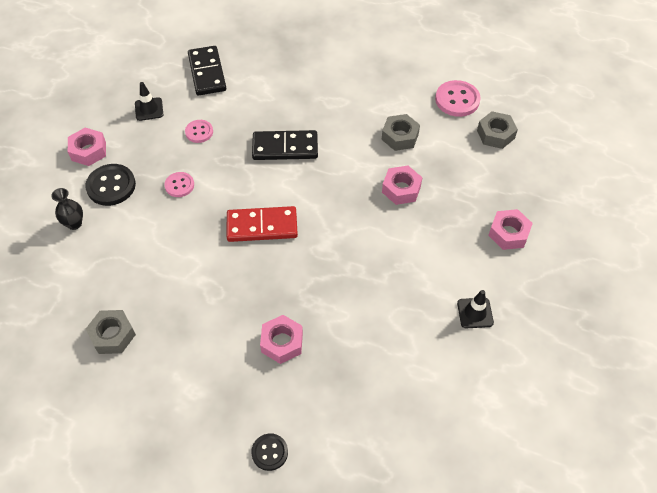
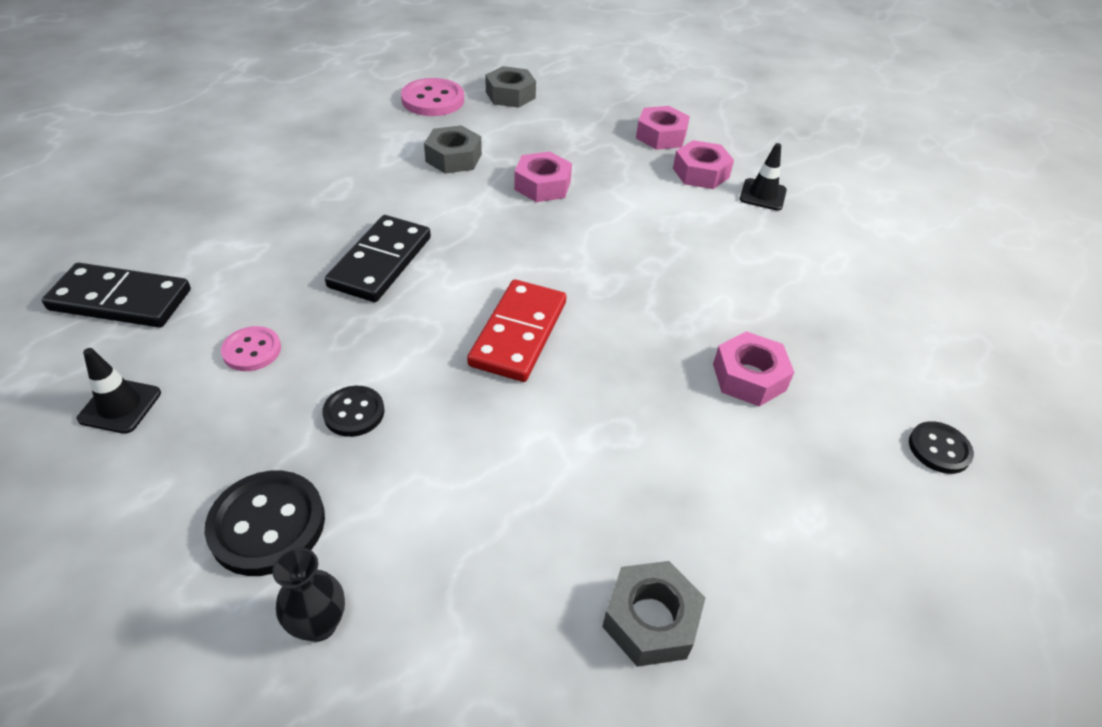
camera: 70 degrees left, 10 degrees down
(89, 151) = (131, 542): pink nut -> pink nut (701, 173)
(179, 185) = (354, 412): pink button -> black button

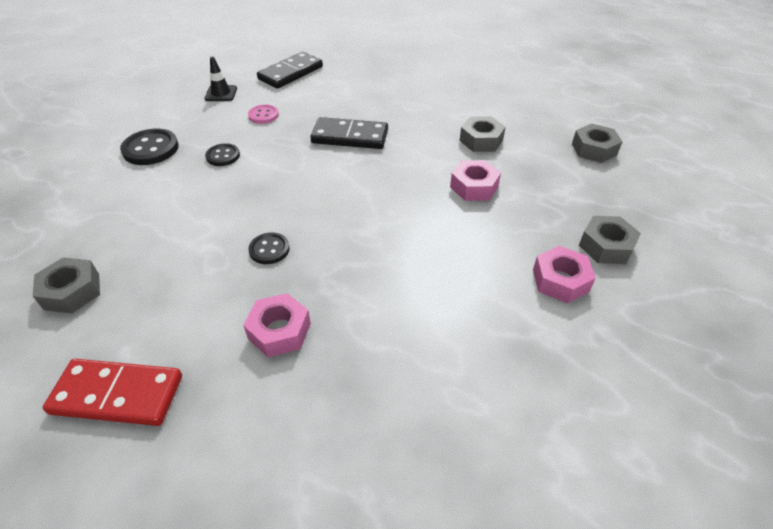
camera: 80 degrees right, 0 degrees up
(120, 300) = (290, 73): black domino -> black domino turned 45 degrees clockwise
(319, 624) = (94, 176): black vase -> none
(433, 100) = (551, 117): pink button -> none
(519, 334) = (299, 203): red domino -> red domino (117, 395)
(661, 136) = (606, 246): pink nut -> grey nut
(762, 195) = (553, 332): black traffic cone -> none
(939, 449) = (208, 482): black button -> black button (269, 249)

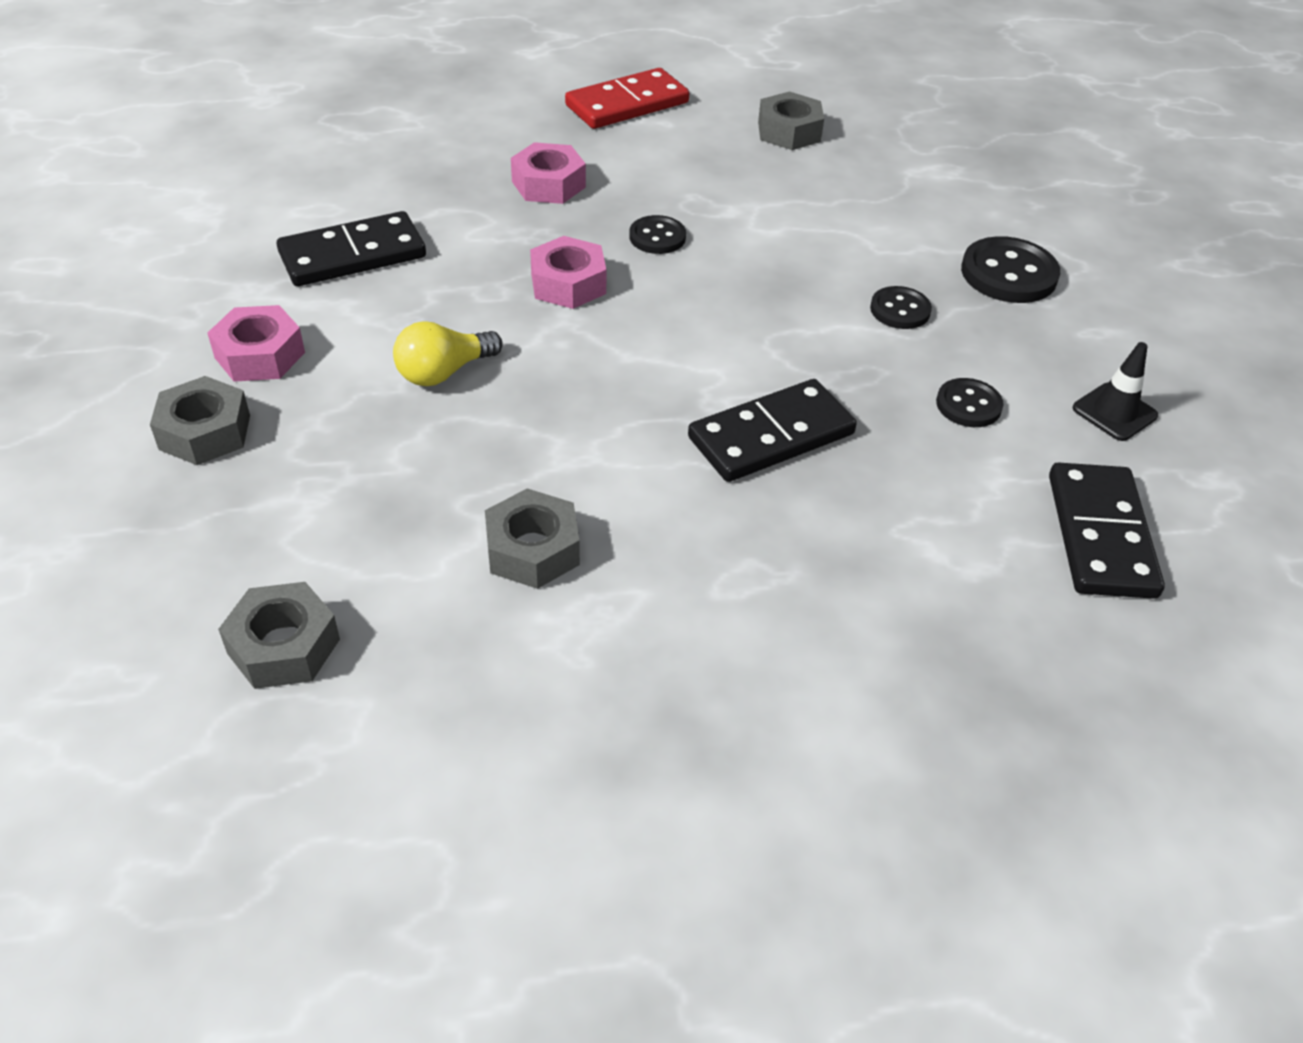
camera: 140 degrees right, 0 degrees up
(263, 115) = (968, 405): pink button -> black button
(463, 223) = (444, 372): none -> yellow light bulb
(463, 334) = (352, 255): none -> black domino
(474, 187) = (471, 439): pink nut -> pink nut (568, 283)

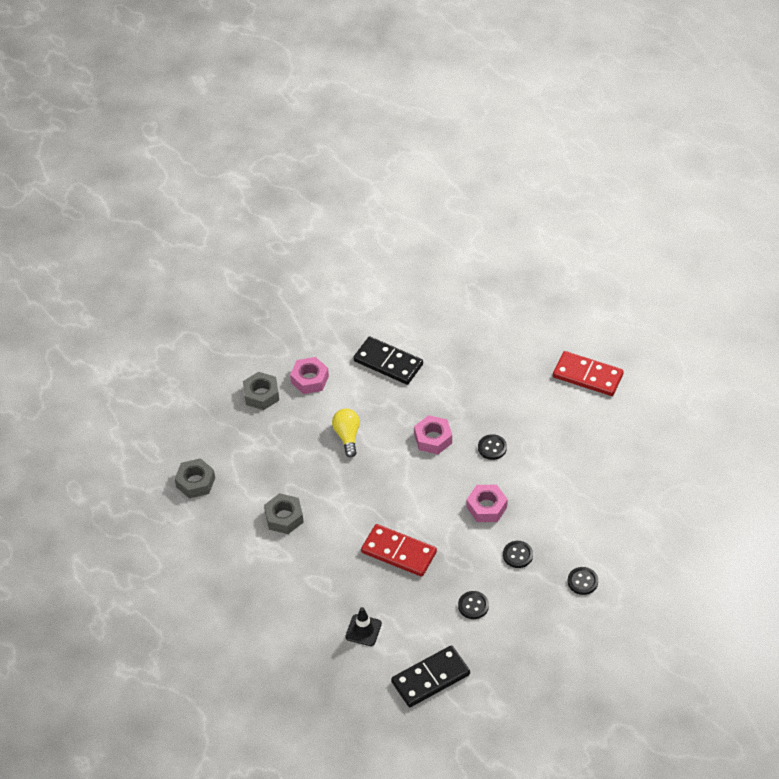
camera: 60 degrees right, 5 degrees up
(444, 372) = (347, 436): yellow light bulb -> yellow light bulb turned 60 degrees clockwise
(548, 184) = (495, 389): pink nut -> pink nut (486, 507)
(771, 436) = (398, 552): black domino -> red domino
(789, 131) = (625, 446): grey nut -> none
(1008, 274) = (582, 581): black button -> black button, size x0.61
(1114, 412) = (512, 656): black traffic cone -> black traffic cone (363, 630)

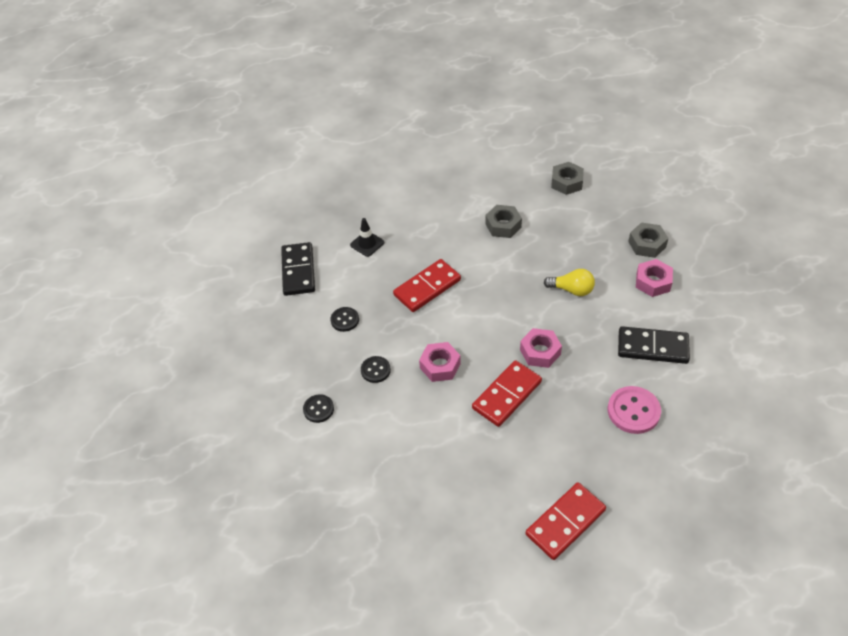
camera: 115 degrees right, 0 degrees up
(388, 362) = (652, 347): black domino -> black domino turned 45 degrees clockwise
(462, 360) = (633, 411): none -> pink button
(492, 448) = (507, 395): black button -> red domino

